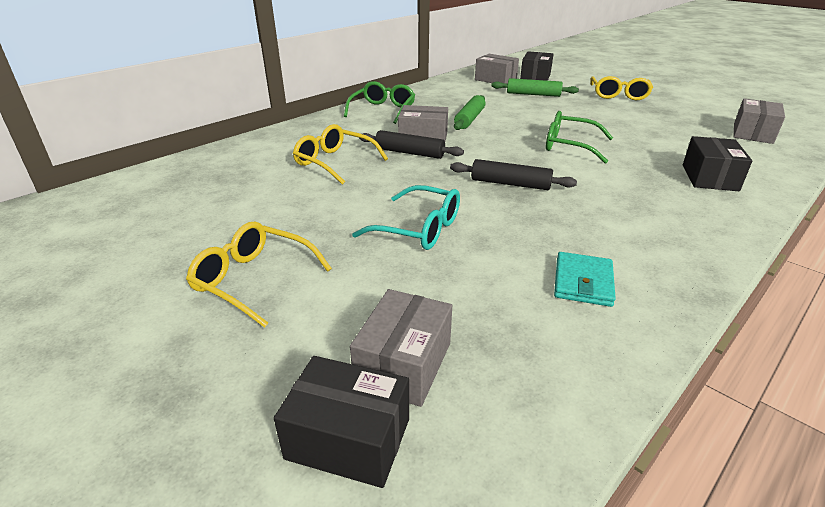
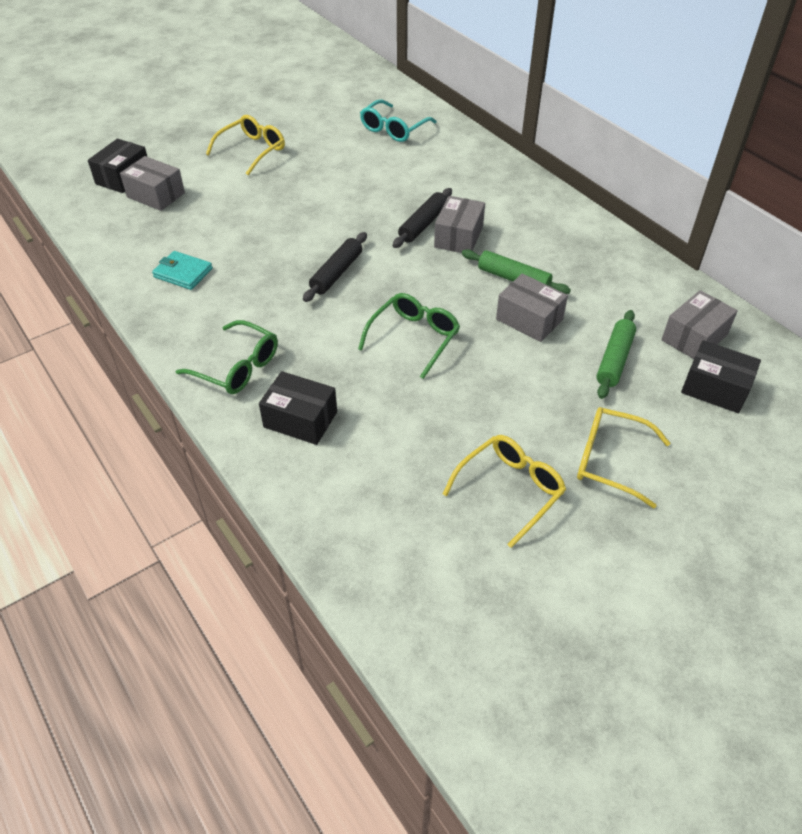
camera: 100 degrees right, 15 degrees up
(334, 162) = (412, 182): yellow glasses -> yellow glasses (510, 490)
(383, 110) = (552, 218): green glasses -> green glasses (237, 367)
(419, 229) = (281, 214): turquoise glasses -> turquoise glasses (393, 129)
(753, 133) = (414, 545): grey box -> grey box (529, 319)

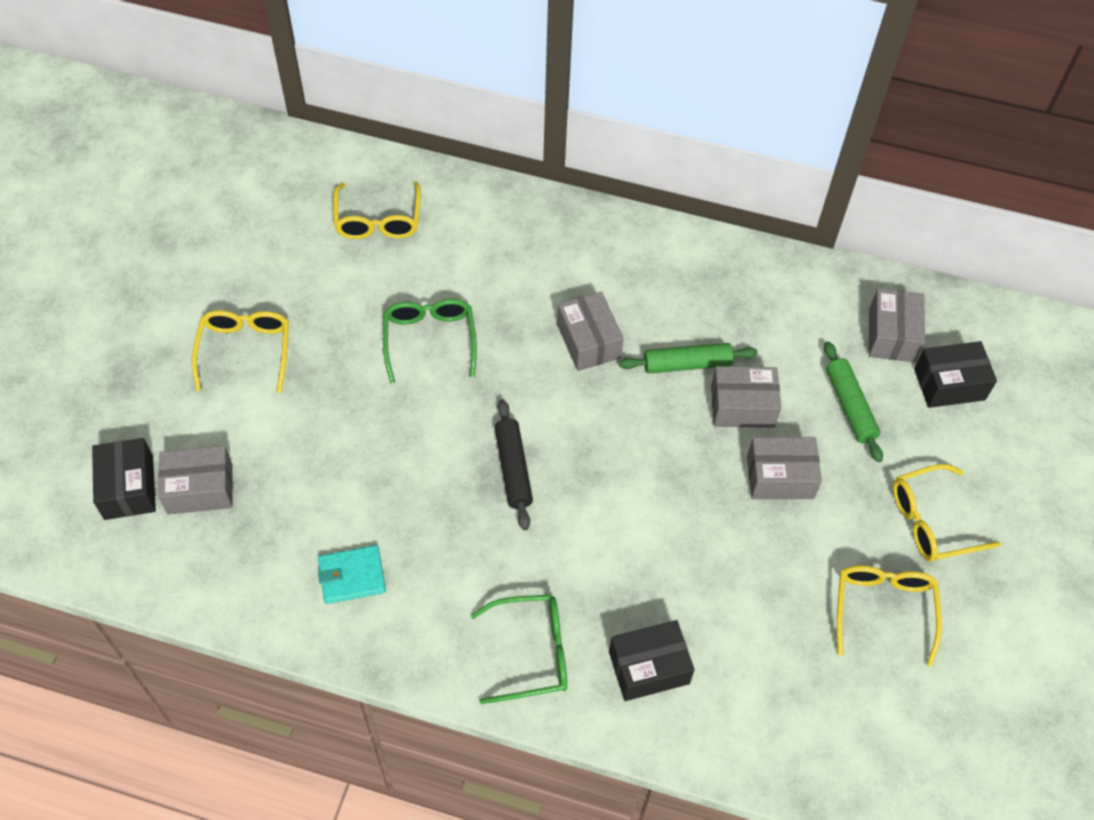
camera: 40 degrees left, 10 degrees up
(393, 129) = (378, 220): turquoise glasses -> yellow glasses
(414, 338) = (662, 500): green glasses -> green glasses (430, 340)
(423, 224) = (538, 346): black rolling pin -> none
(514, 370) = (780, 477): none -> grey box

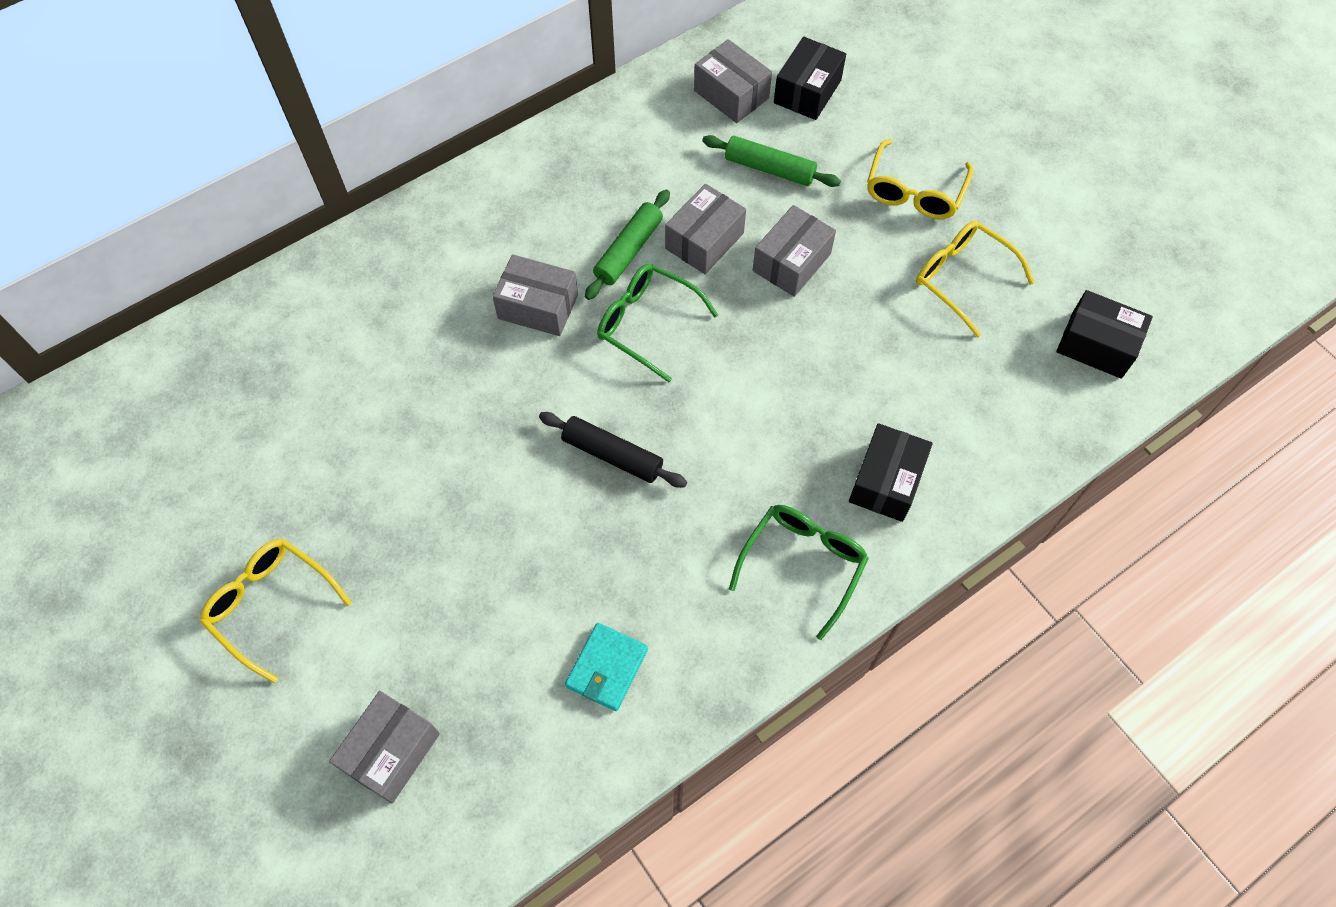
camera: 50 degrees left, 5 degrees up
(129, 488) = (327, 824): black box -> black box (1096, 345)
(378, 220) = (240, 386): yellow glasses -> none
(430, 340) = (416, 432): green glasses -> green glasses (647, 324)

